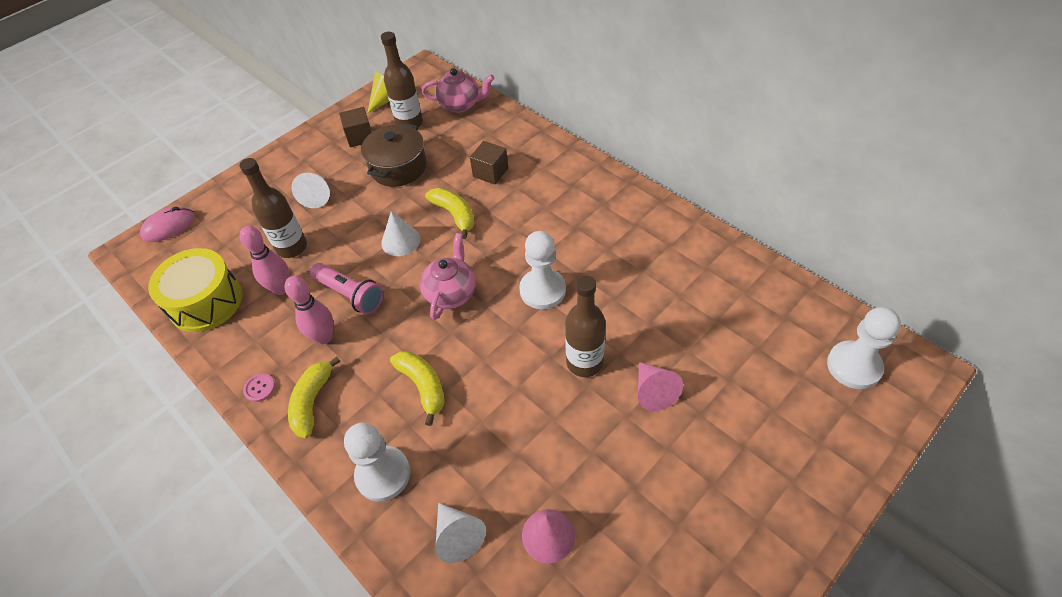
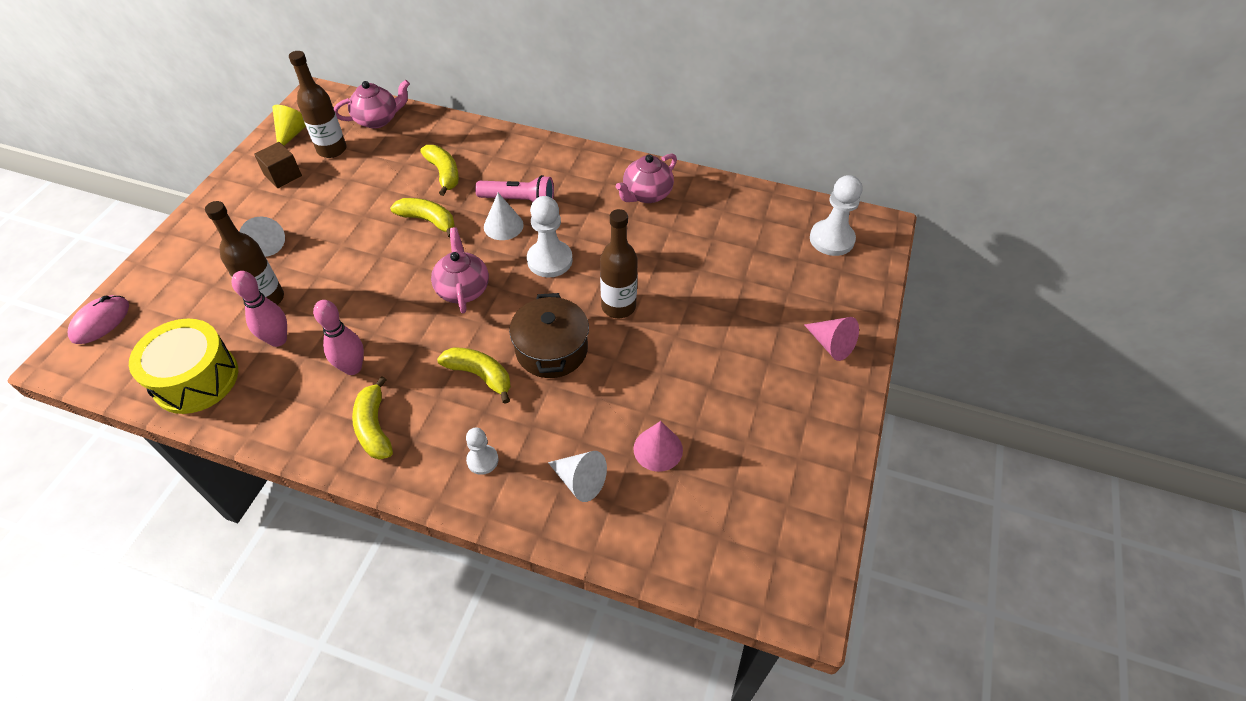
camera: 30 degrees left, 0 degrees up
(259, 388) = (309, 435): pink button -> none
(350, 295) = (359, 322): pink flashlight -> pink flashlight (519, 200)
(383, 474) = (482, 460): white pawn -> white pawn, size x0.57
(398, 167) = (343, 193): brown pot -> brown pot (551, 350)
(400, 241) = (385, 259): white cone -> white cone (503, 225)
(490, 172) = (444, 173): brown cube -> yellow banana
(653, 391) = (688, 309): pink cone -> pink cone (831, 344)
(671, 250) = (646, 194): none -> pink teapot

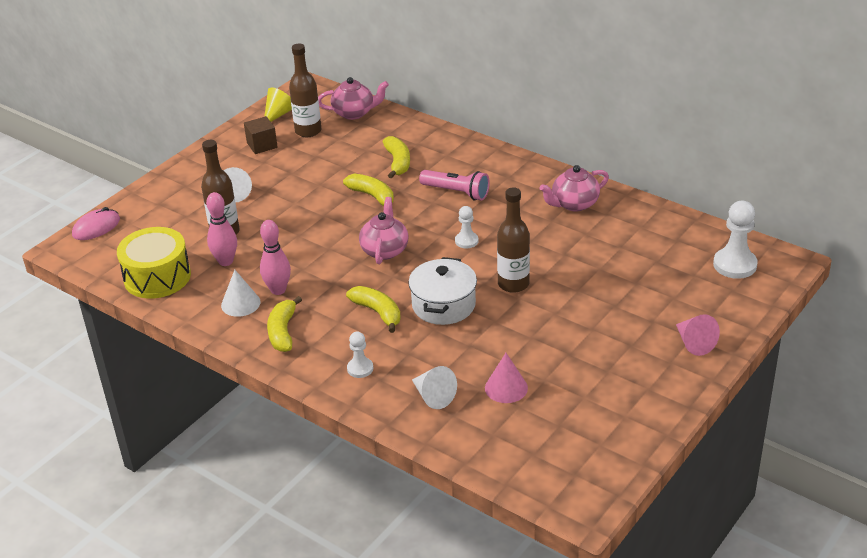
camera: 20 degrees right, 15 degrees down
(503, 225) = (435, 209): white cone -> white cone (240, 303)
(549, 260) = (466, 241): white pawn -> white pawn, size x0.57
(551, 350) = (443, 305): brown pot -> white pot

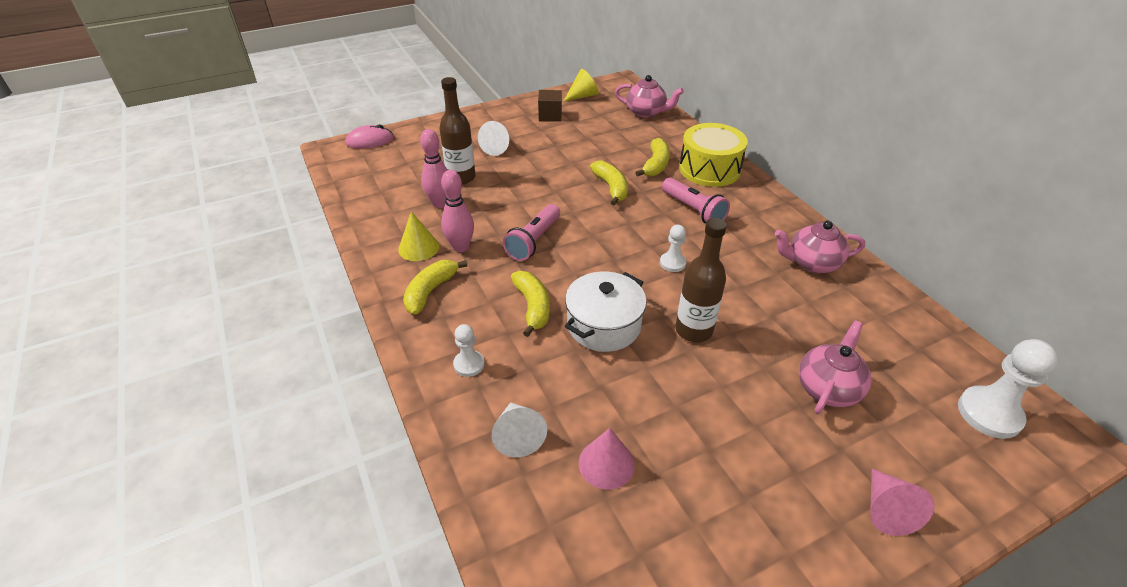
camera: 25 degrees right, 5 degrees up
(157, 277) = (375, 197): yellow drum -> yellow drum (709, 169)
(240, 303) = (418, 247): white cone -> yellow cone
(308, 131) = (596, 116): brown bottle -> none
(338, 263) = (533, 241): none -> pink flashlight
(385, 250) = (586, 243): pink teapot -> pink teapot (828, 388)

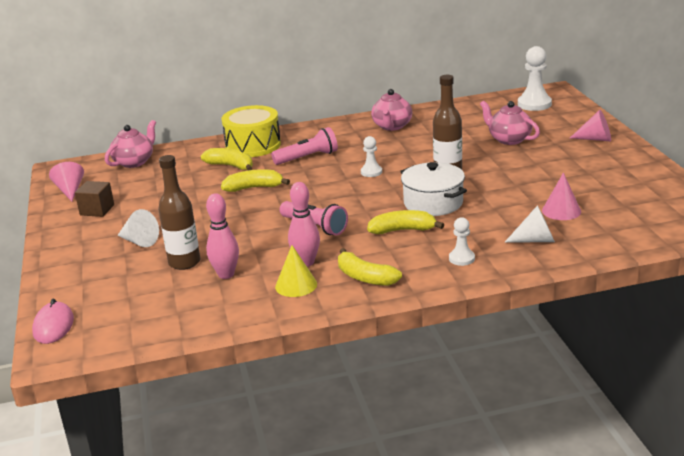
camera: 75 degrees left, 15 degrees down
(582, 96) = (70, 190): yellow cone -> pink cone

